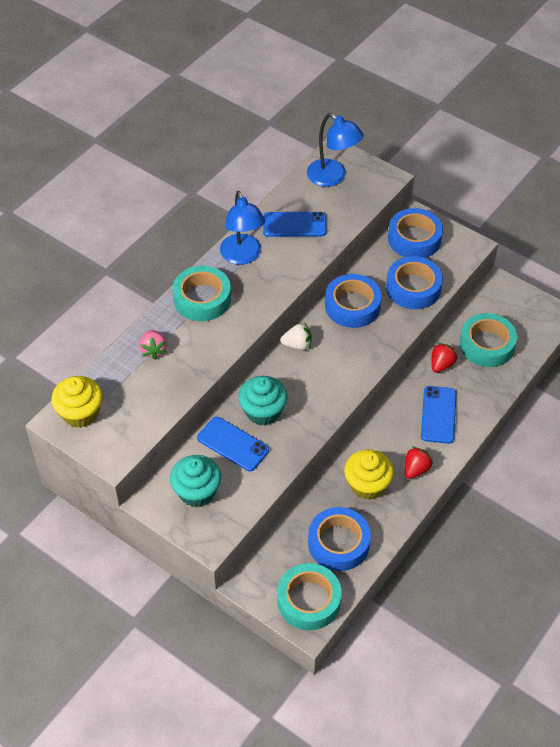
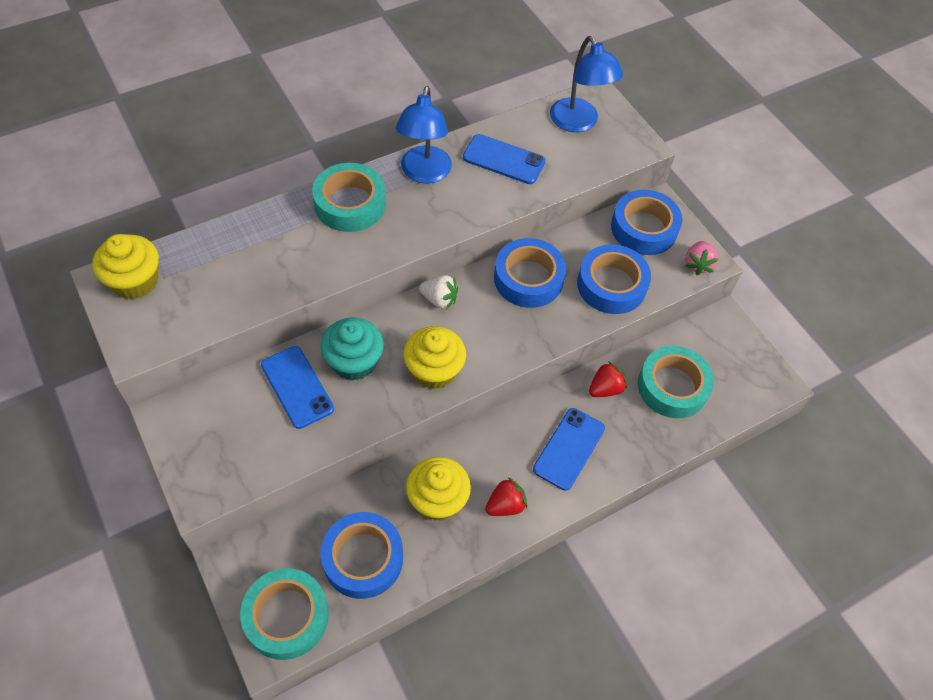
camera: 20 degrees right, 5 degrees up
(153, 350) = (260, 241): pink strawberry -> pink strawberry (697, 264)
(197, 491) = (222, 427): turquoise cupcake -> none
(323, 395) = (434, 370): none -> yellow cupcake

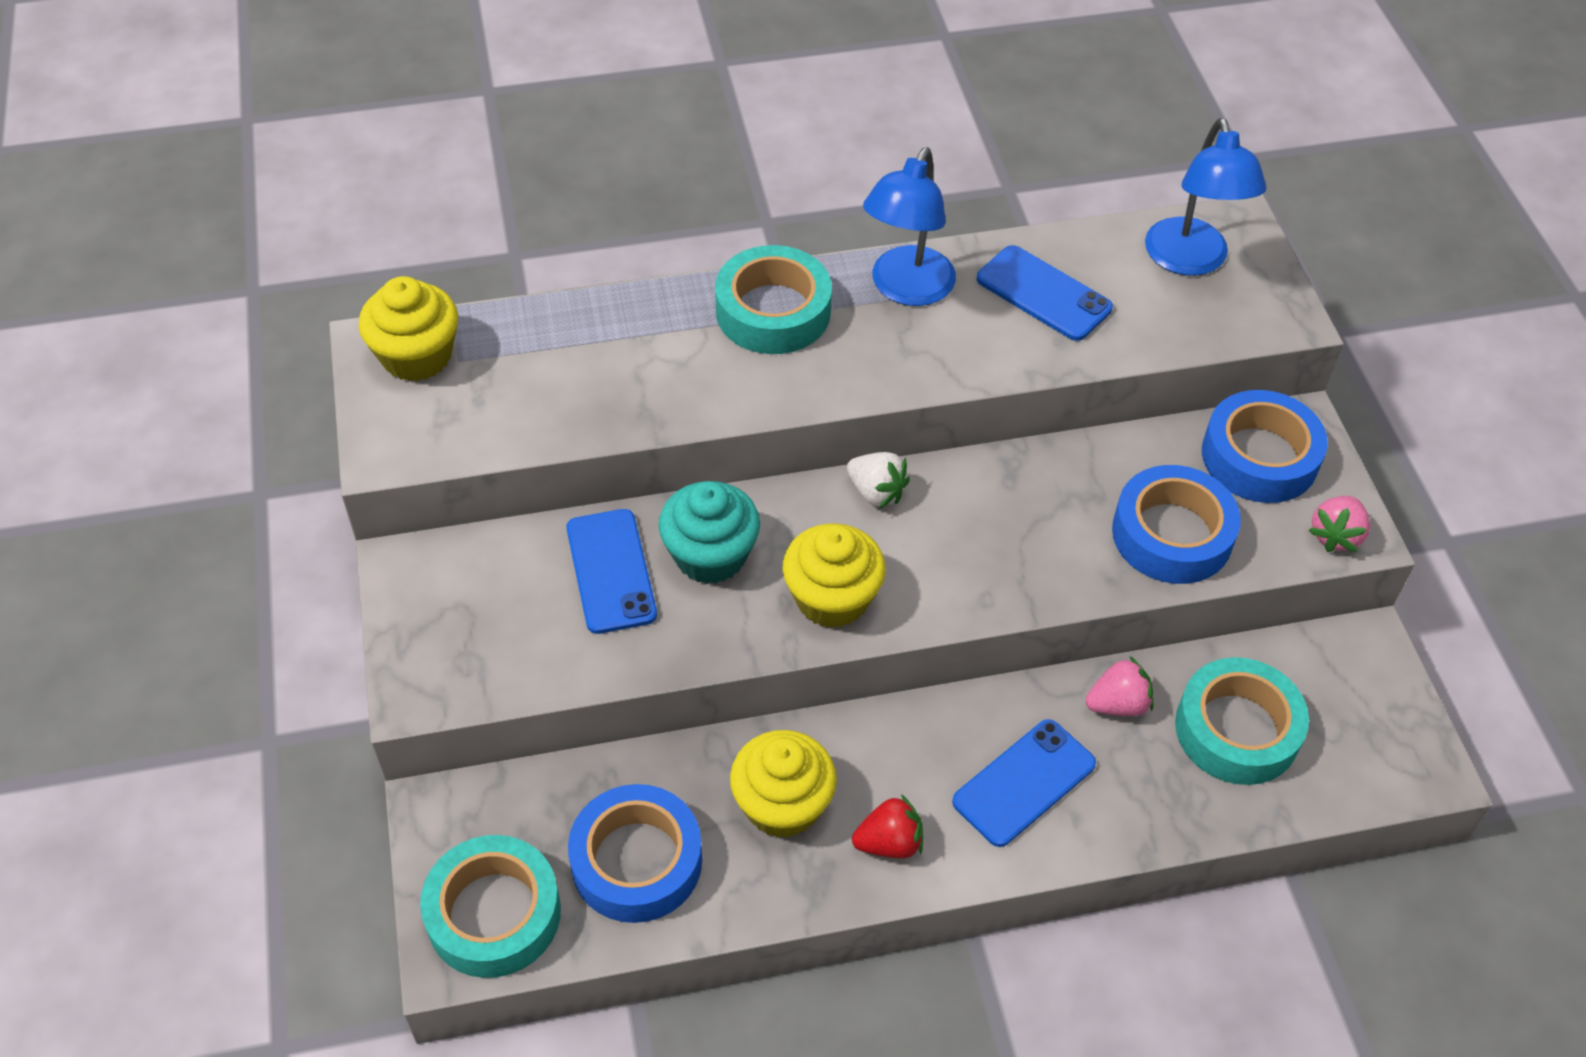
camera: 20 degrees right, 5 degrees down
(528, 279) = (1033, 493): blue tape -> none
(605, 389) = (1117, 704): red strawberry -> pink strawberry

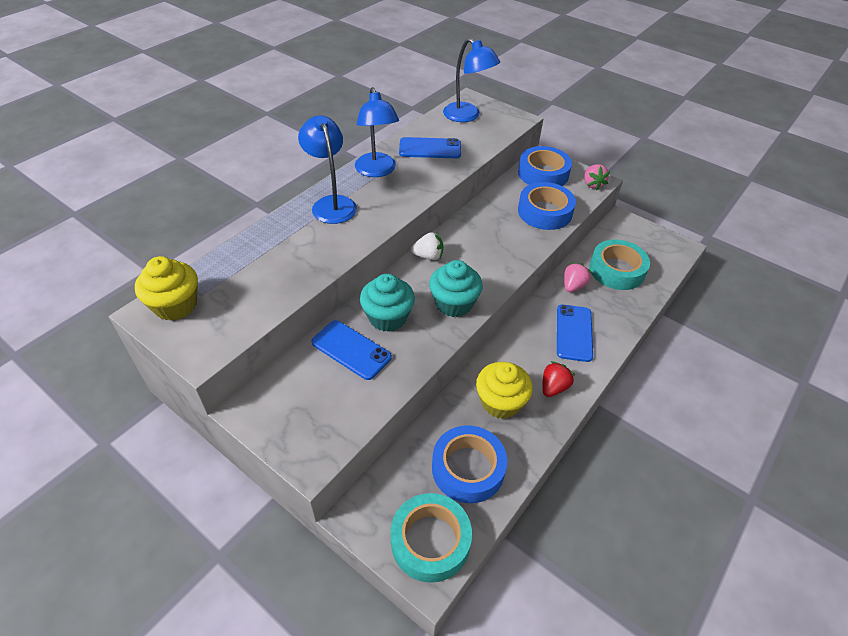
camera: 40 degrees left, 5 degrees down
(773, 311) = (331, 204): turquoise tape -> blue lamp
(832, 598) = (454, 303): yellow cupcake -> turquoise cupcake

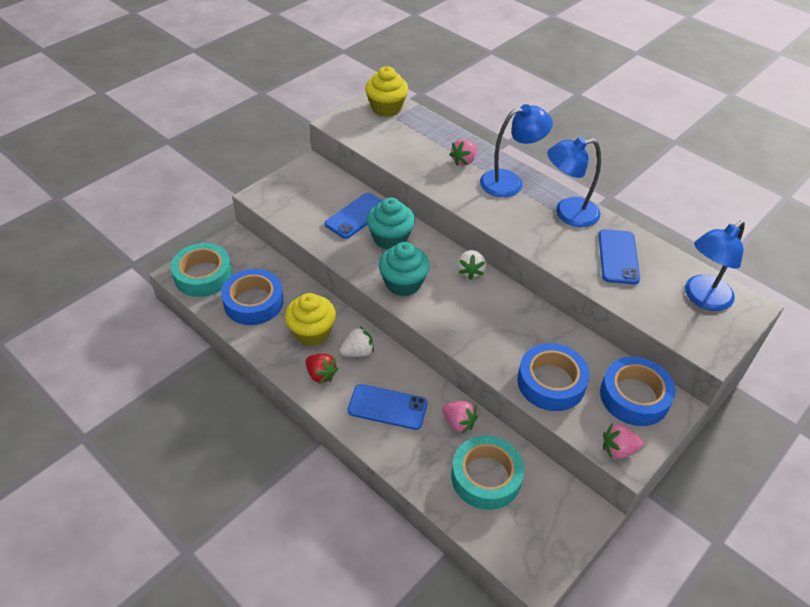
camera: 95 degrees right, 0 degrees up
(295, 235) = (464, 161): none -> pink strawberry
(517, 360) = (358, 352): none -> white strawberry

